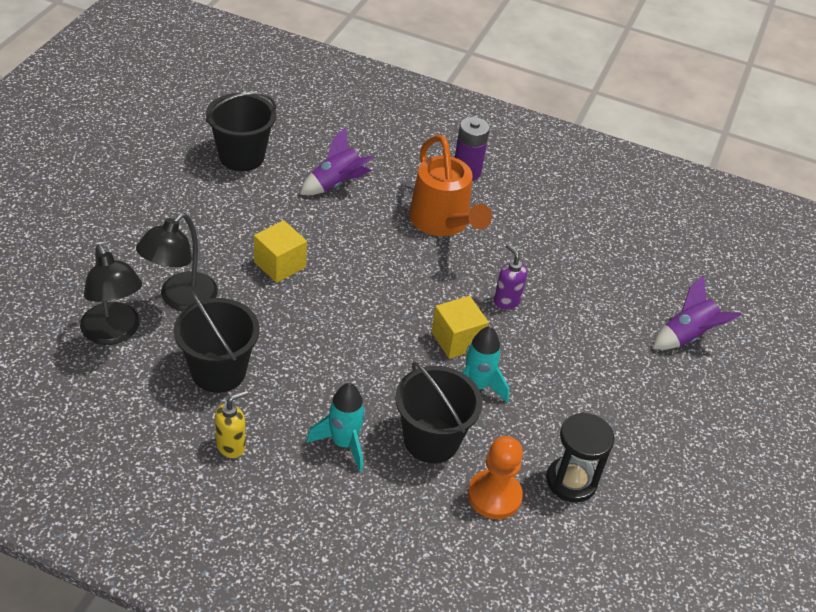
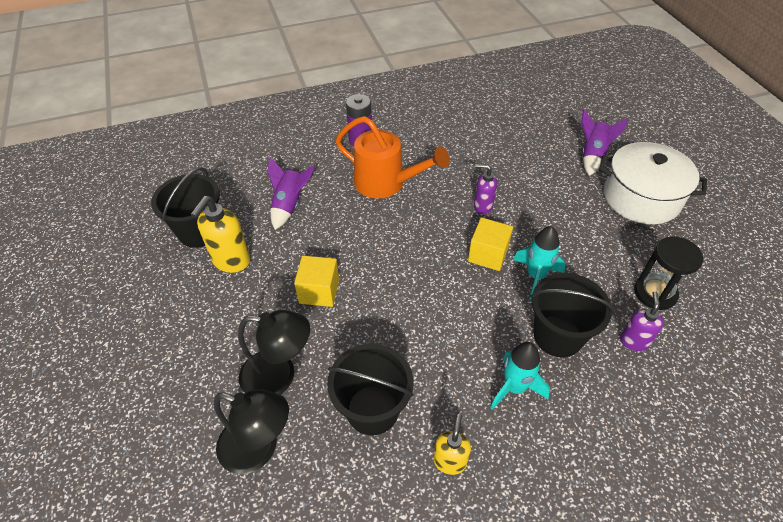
camera: 35 degrees left, 5 degrees up
(180, 299) = (279, 376): black lamp -> black lamp turned 75 degrees counterclockwise
(239, 195) = (231, 261): none -> yellow soap dispenser
(494, 496) = (634, 341): orange pawn -> purple soap dispenser
(682, 405) = (641, 198): none -> white pot

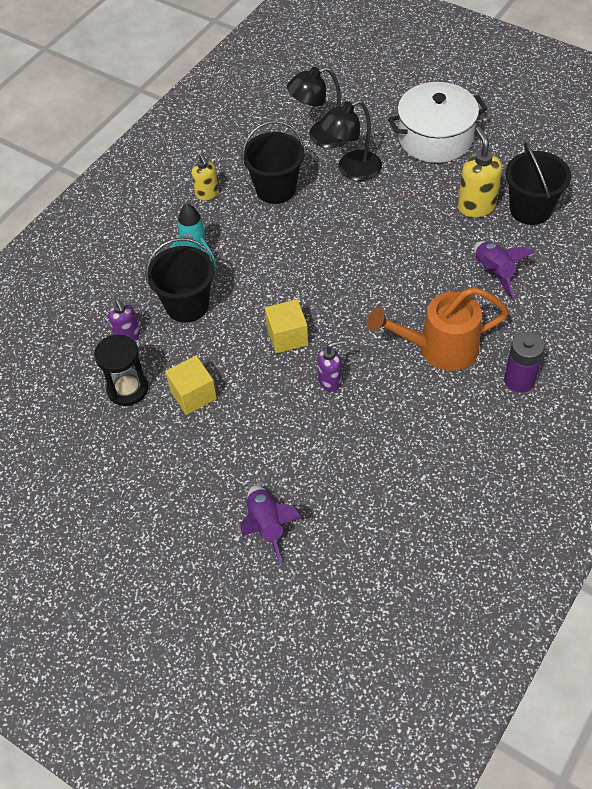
camera: 145 degrees right, 5 degrees up
(319, 291) = (387, 228): yellow cube -> yellow cube (193, 395)
(535, 276) = (234, 342): turquoise rocket -> none
(641, 198) = (185, 495): white pot -> white pot (435, 138)

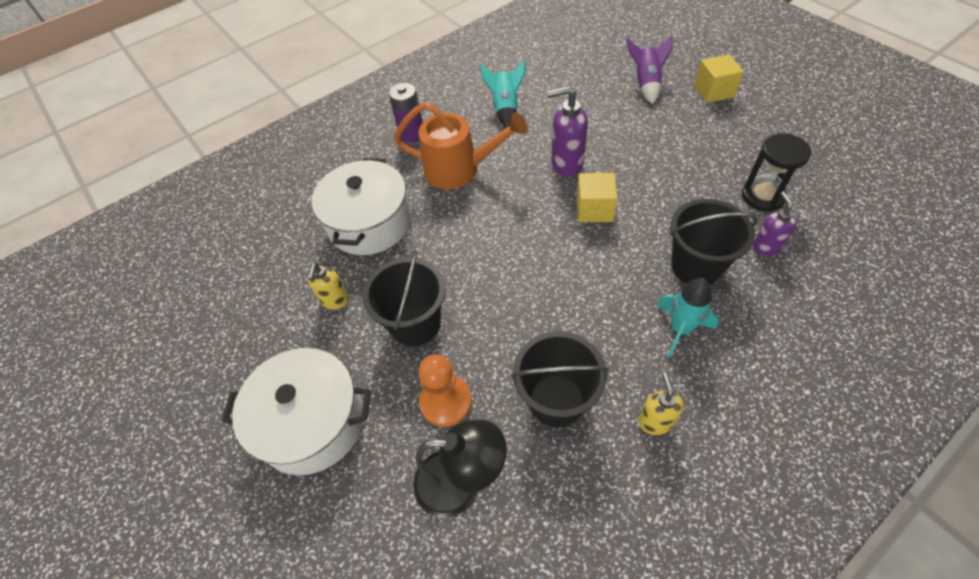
camera: 160 degrees left, 0 degrees up
(193, 395) = (696, 178): yellow cube -> yellow cube (714, 91)
(330, 381) = (566, 164): purple soap dispenser -> purple soap dispenser, size x1.58
(351, 170) = (446, 401): black lamp -> orange pawn
(429, 443) = (505, 108): none -> turquoise rocket
(476, 206) = (335, 301): yellow soap dispenser -> yellow soap dispenser, size x0.63
(494, 273) = (369, 223): purple rocket -> white pot
(530, 209) = (284, 281): black bucket -> black bucket (415, 324)

